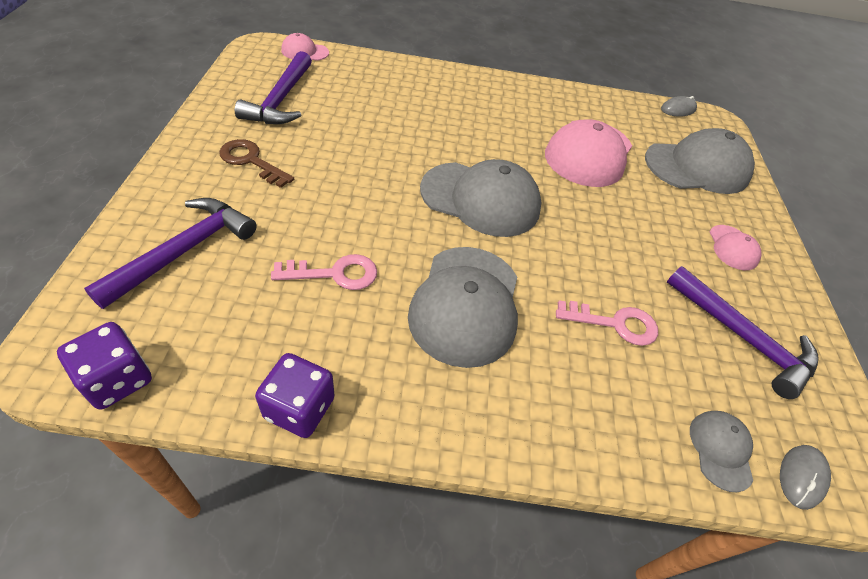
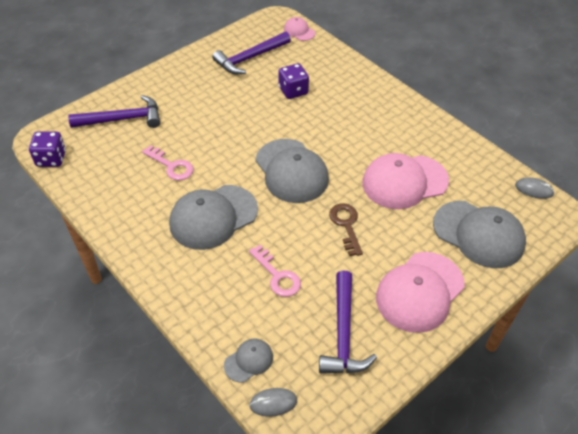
camera: 50 degrees right, 0 degrees up
(251, 161) = (196, 88): brown key -> brown key (346, 225)
(299, 408) = (97, 211): purple dice -> purple dice (293, 91)
(732, 248) = (420, 292): pink cap -> pink cap, size x2.07

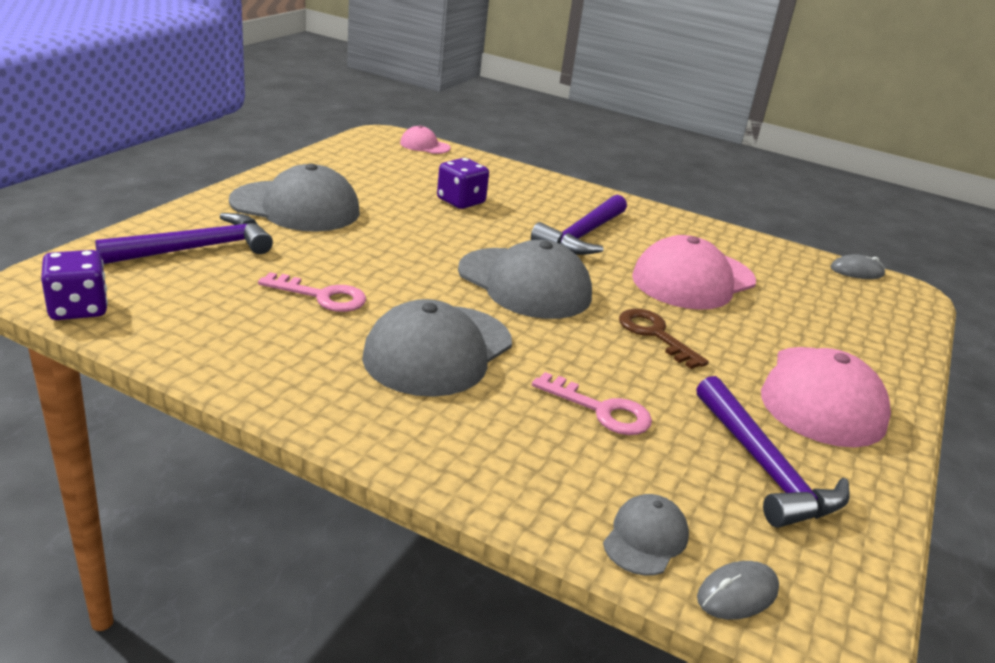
camera: 25 degrees left, 20 degrees down
(250, 58) = (371, 173): purple hammer -> purple hammer (582, 235)
(478, 234) = (837, 322): grey cap -> grey cap (295, 207)

